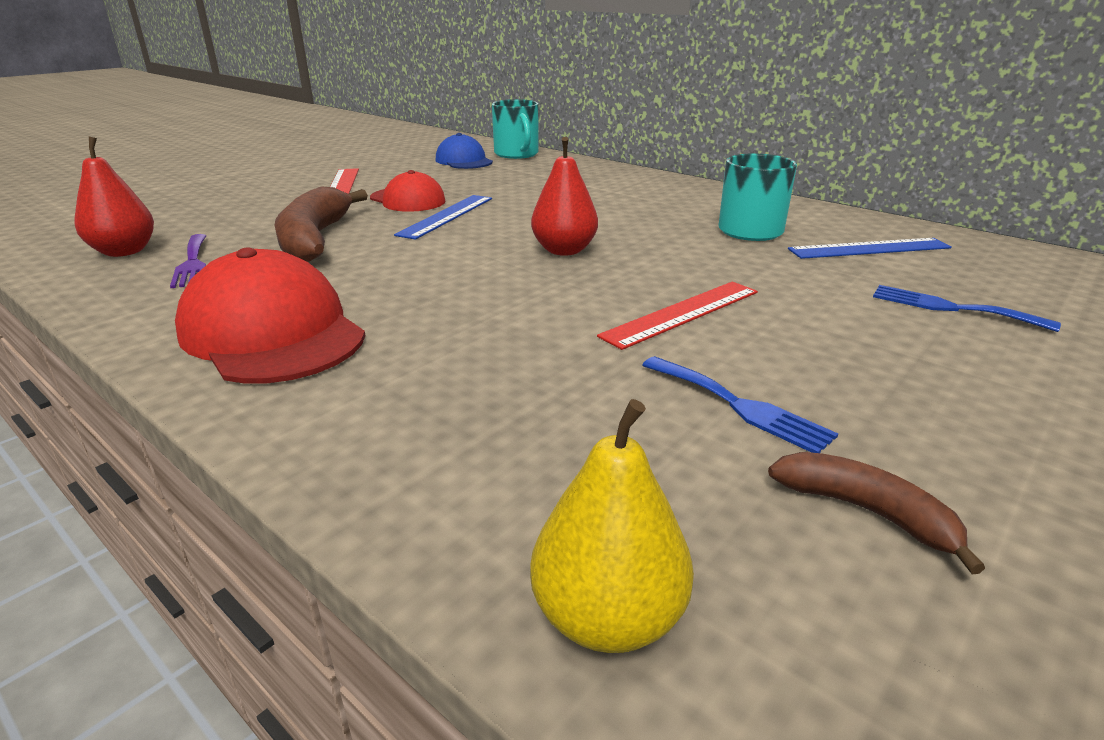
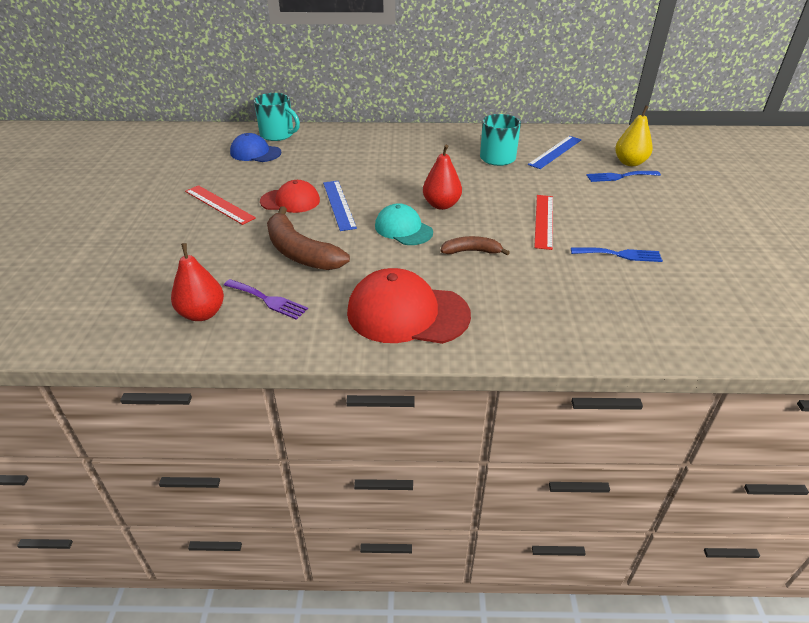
camera: 40 degrees left, 10 degrees up
(464, 256) = (403, 229): none -> turquoise cap
(608, 618) = (685, 339): yellow pear -> yellow pear (630, 163)
(866, 512) = (694, 274): brown banana -> brown banana (471, 251)

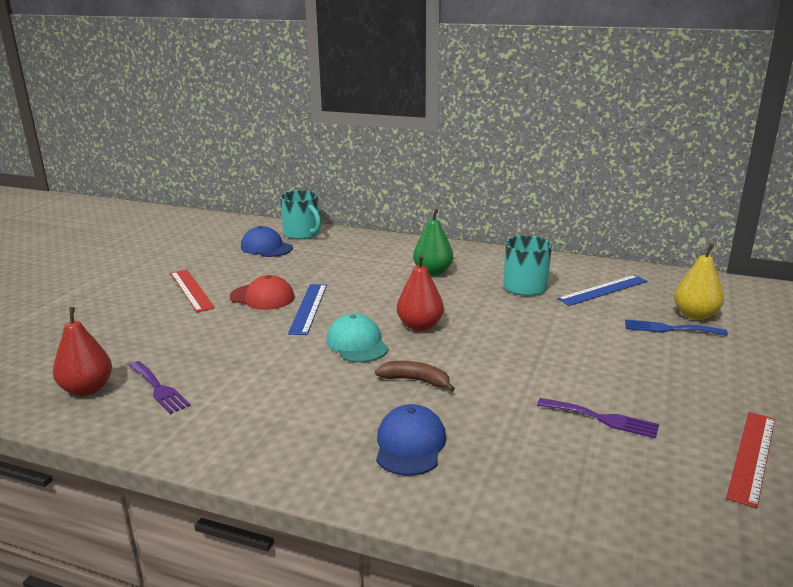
camera: 20 degrees right, 15 degrees down
(300, 252) = (230, 348): brown banana -> none
(407, 313) = (289, 432): red cap -> none
(417, 155) = (433, 272): none -> green pear
(504, 303) = (410, 445): none -> blue cap
(544, 221) = (530, 363): red ruler -> red ruler (752, 456)
(620, 255) = (602, 419): blue fork -> purple fork

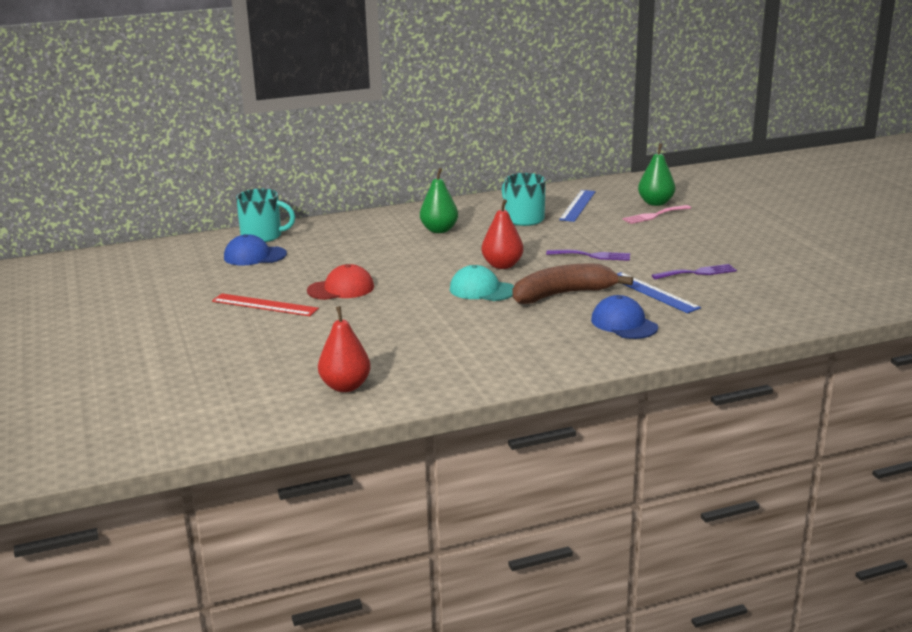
camera: 40 degrees left, 0 degrees up
(159, 389) = (401, 364): purple fork -> purple fork (592, 256)
(308, 308) = (396, 283): blue ruler -> blue ruler (652, 292)
(416, 381) = (563, 294): brown banana -> brown banana, size x1.81
(669, 329) = (654, 215): blue fork -> pink fork
(695, 315) = (655, 203): yellow pear -> green pear
(752, 456) = (788, 261): red ruler -> none

